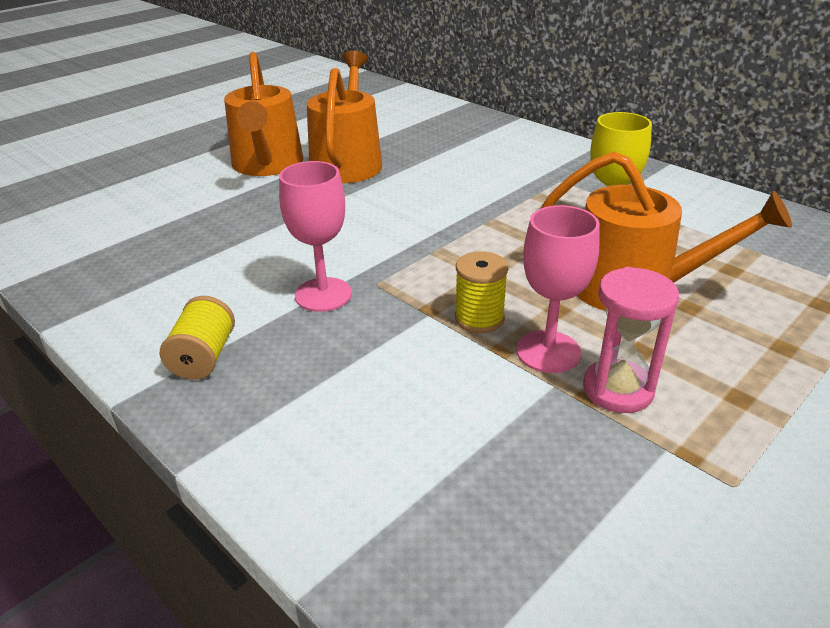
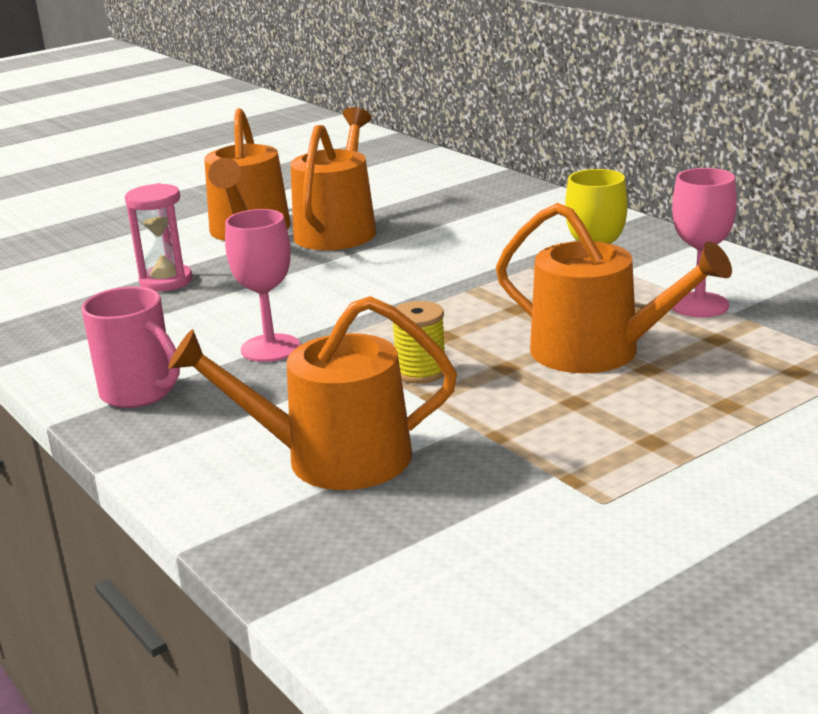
camera: 10 degrees right, 10 degrees down
(204, 357) = (140, 393): yellow spool -> pink mug
(430, 438) = (332, 458): none -> orange watering can
(548, 352) = (478, 400): pink goblet -> pink goblet (699, 305)
(618, 389) = (532, 431): pink hourglass -> pink hourglass (166, 281)

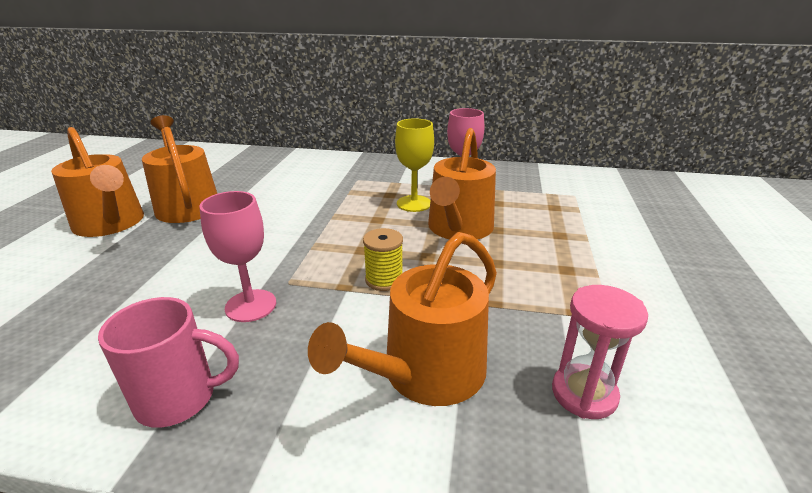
camera: 45 degrees left, 5 degrees up
(166, 281) = (79, 284): pink hourglass -> pink hourglass (584, 394)
(598, 351) = (458, 229): orange watering can -> orange watering can turned 120 degrees clockwise

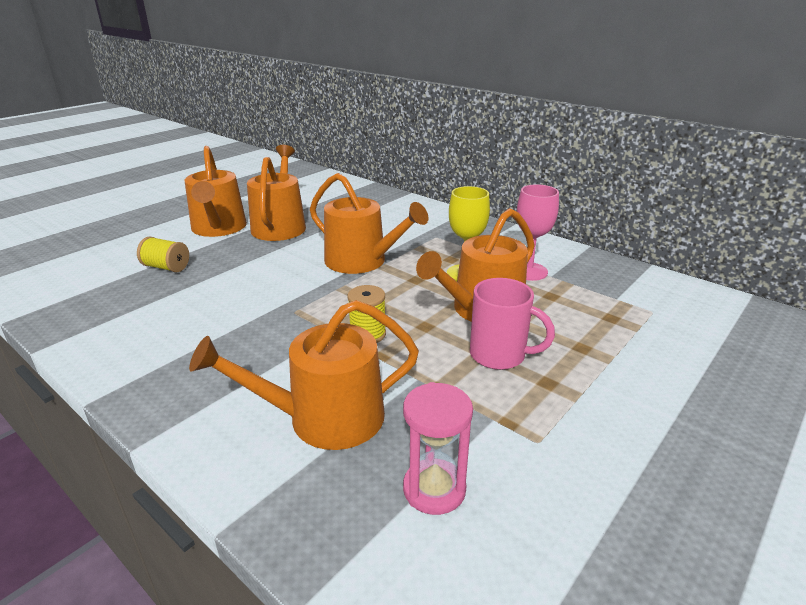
camera: 30 degrees right, 0 degrees up
(78, 282) = (166, 267): none -> yellow spool
(179, 398) = (158, 367): pink mug -> pink mug (500, 355)
(251, 305) = (253, 320): pink goblet -> none
(310, 217) = (362, 261): none -> orange watering can

